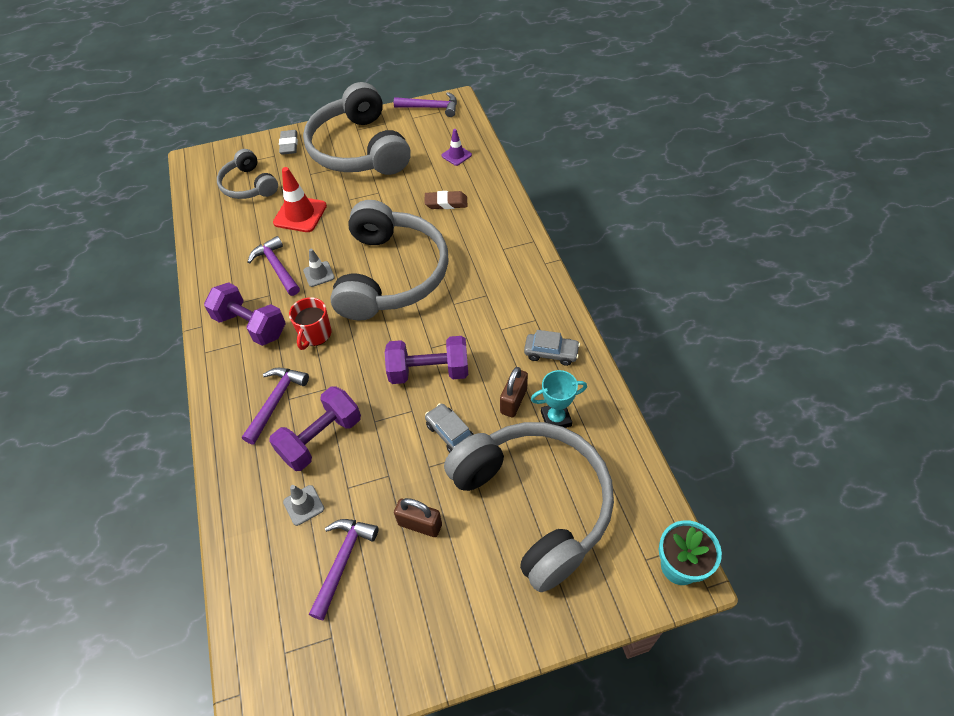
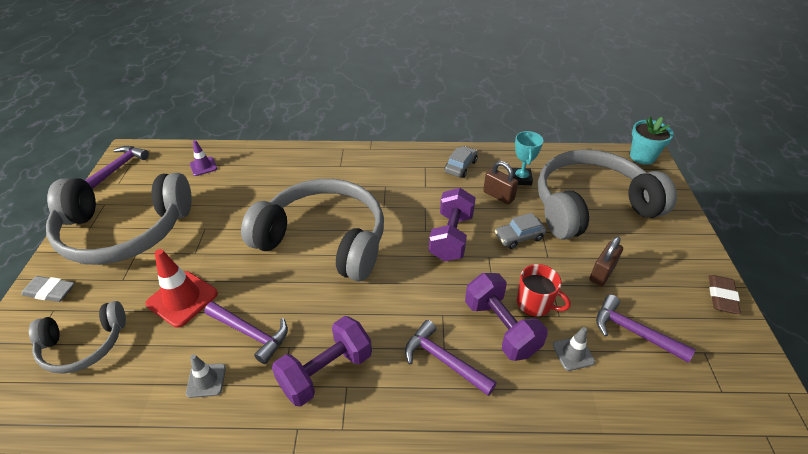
camera: 75 degrees left, 10 degrees down
(277, 267) = (251, 333): purple hammer -> purple hammer turned 135 degrees counterclockwise
(315, 334) = (369, 312): red mug -> red mug (535, 304)
(319, 274) = (287, 296): grey traffic cone -> grey traffic cone (206, 380)
(446, 203) = (260, 186): brown eraser -> brown eraser (721, 297)

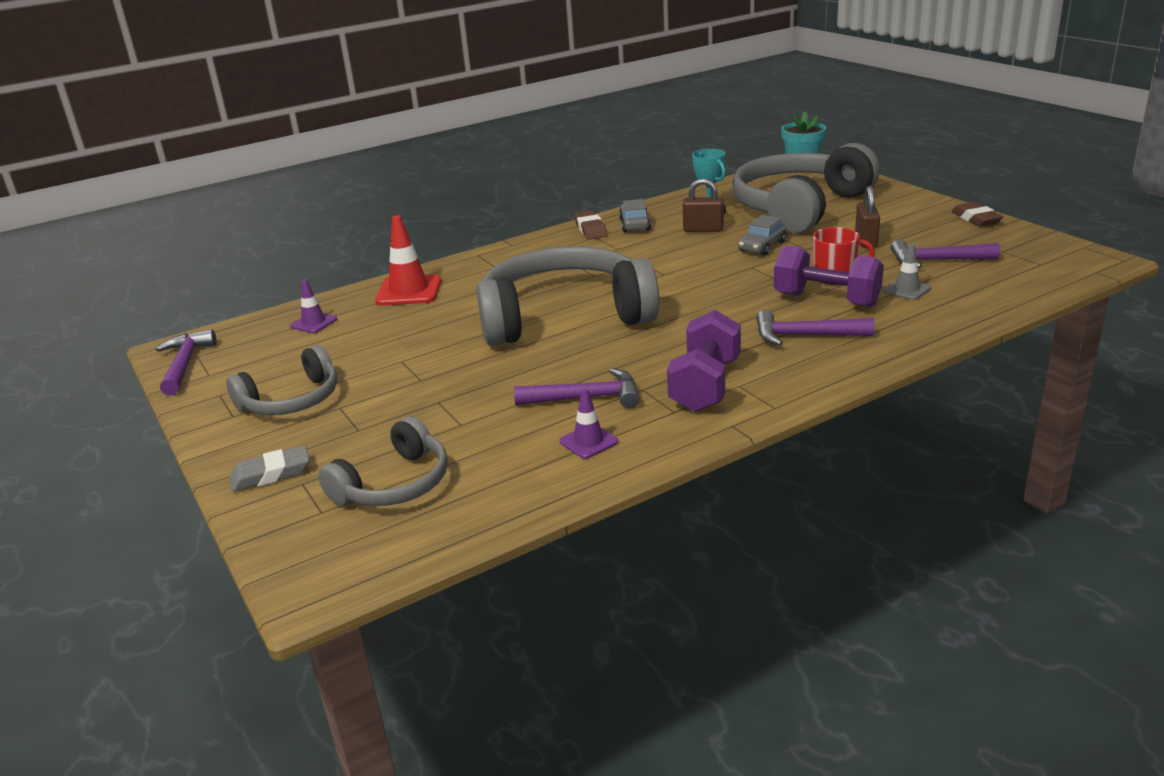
camera: 30 degrees left, 15 degrees down
(124, 231) = (292, 400): grey headphones -> grey headphones, size x0.53
(182, 299) = (463, 410): red traffic cone -> red traffic cone (409, 291)
(206, 380) = (588, 441): grey traffic cone -> purple traffic cone
(429, 157) = (590, 229): none -> brown eraser
(451, 237) = (697, 268): purple dumbbell -> none

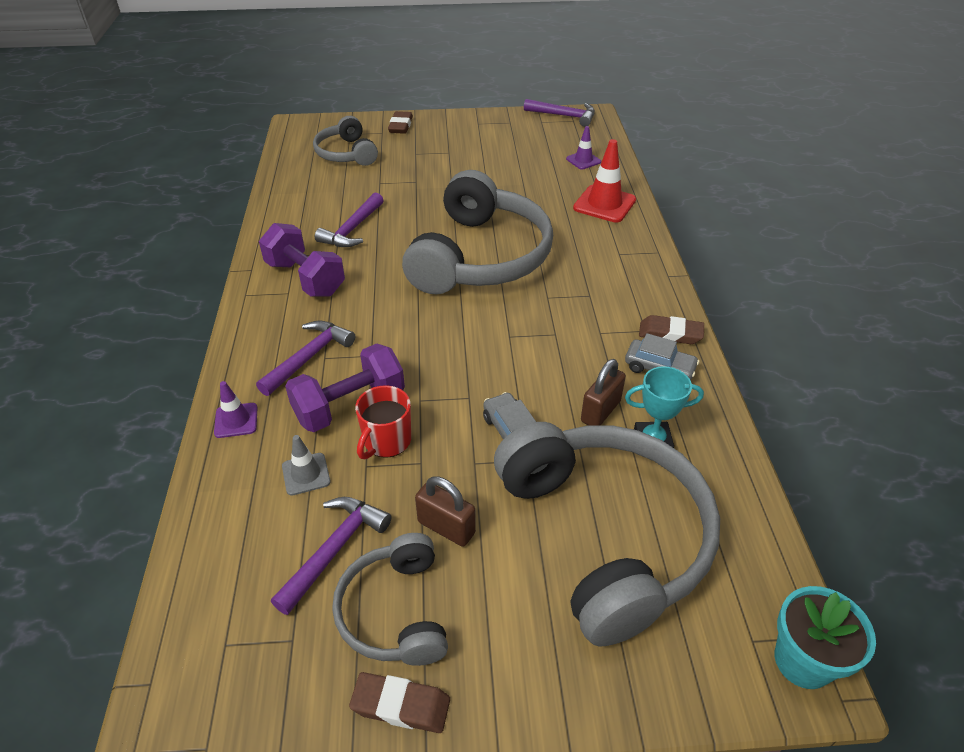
camera: 115 degrees right, 15 degrees up
(271, 474) = (400, 126): grey eraser -> brown eraser
(292, 400) = (475, 140): grey headphones -> grey headphones (395, 611)
(588, 441) = (305, 215): purple traffic cone -> purple traffic cone (236, 420)

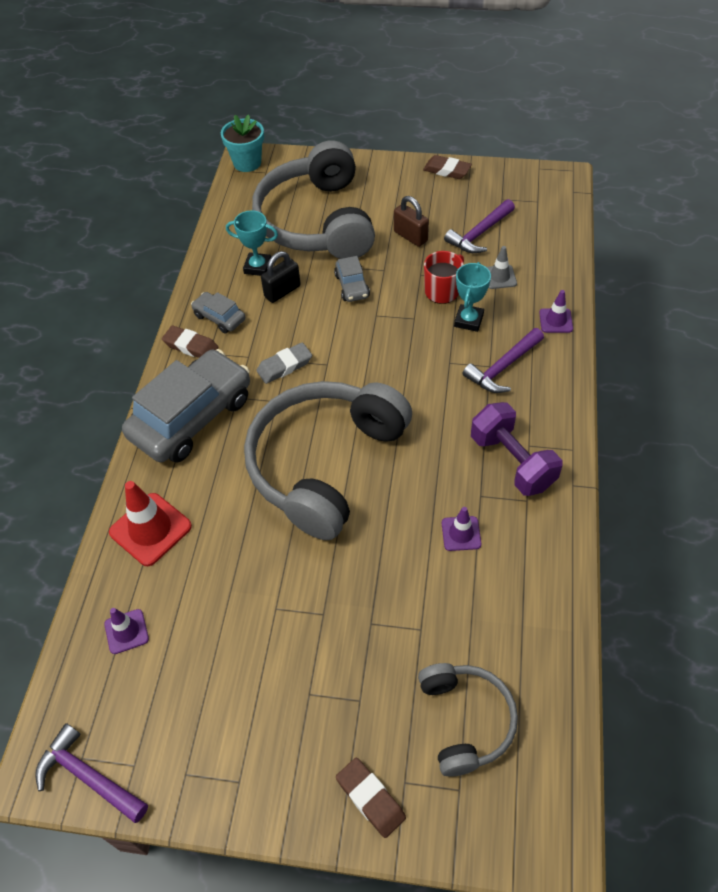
camera: 165 degrees left, 10 degrees up
(350, 406) = (468, 320): purple dumbbell -> turquoise trophy
(352, 229) = (461, 533): purple hammer -> purple traffic cone
(395, 611) = (446, 203): grey headphones -> none
(400, 126) = (370, 798): brown eraser -> brown eraser turned 60 degrees counterclockwise
(555, 328) = (284, 366): none -> grey eraser
(600, 411) = (282, 291): brown padlock -> black padlock
(623, 274) = (192, 417): none -> grey car

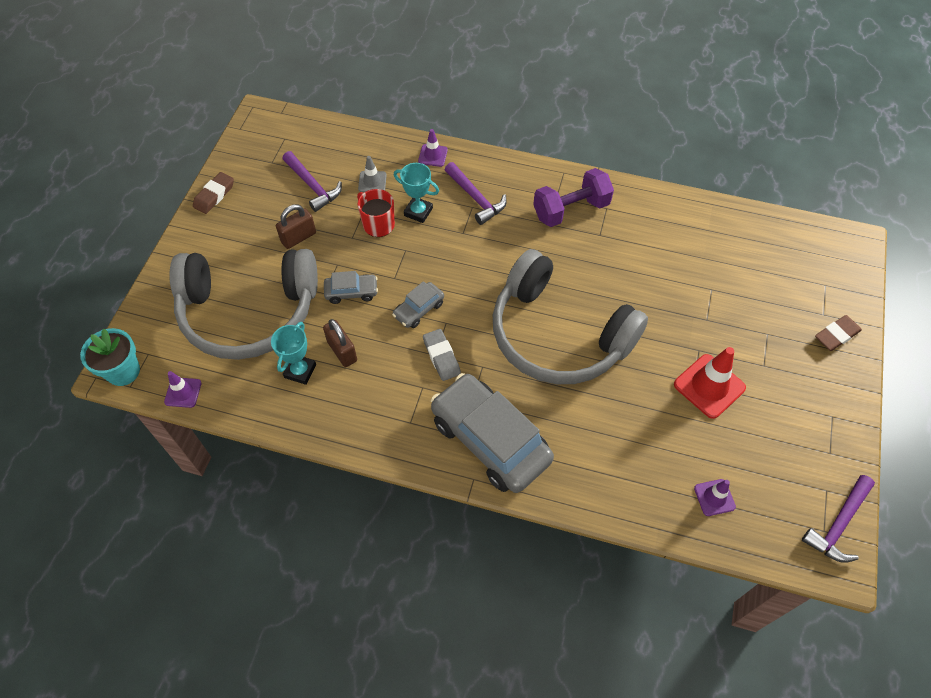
camera: 85 degrees left, 5 degrees up
(150, 529) = (614, 478): red traffic cone -> red traffic cone (709, 386)
(191, 346) = (397, 439): brown eraser -> none
(219, 318) = (364, 410): grey car -> grey car (419, 309)
(282, 291) = (342, 351): black padlock -> brown padlock
(461, 533) = (633, 252): purple traffic cone -> purple traffic cone (183, 392)
(466, 720) = (779, 273): grey headphones -> none

